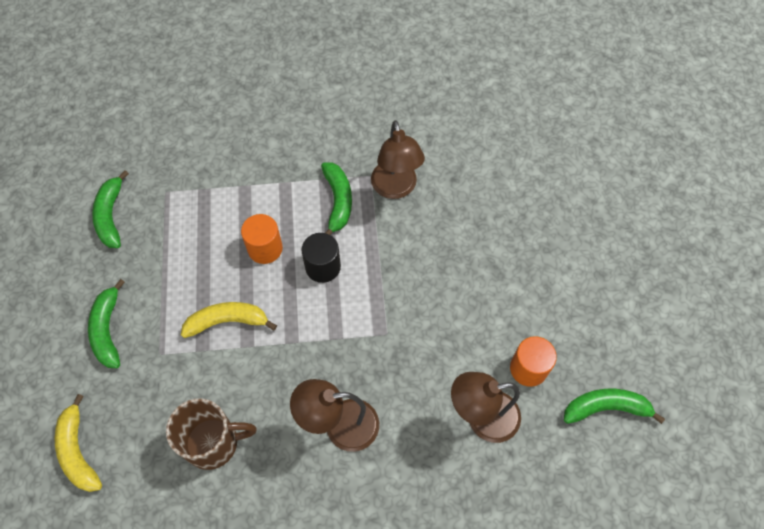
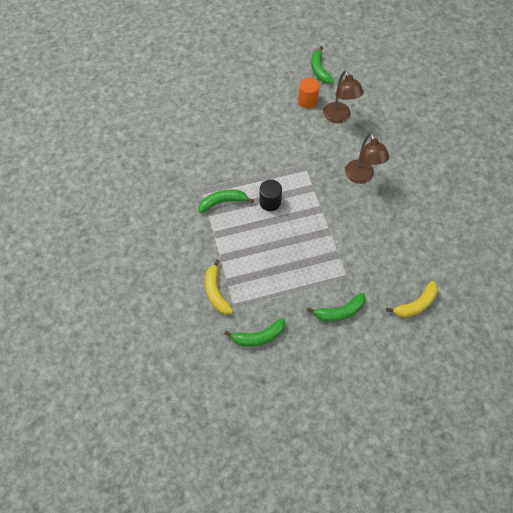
camera: 100 degrees left, 0 degrees up
(213, 443) = (389, 235): brown mug -> none
(227, 321) = (317, 245): yellow banana -> yellow banana (216, 292)
(265, 248) = (264, 235): orange cylinder -> none
(395, 188) = (208, 173): brown lamp -> none

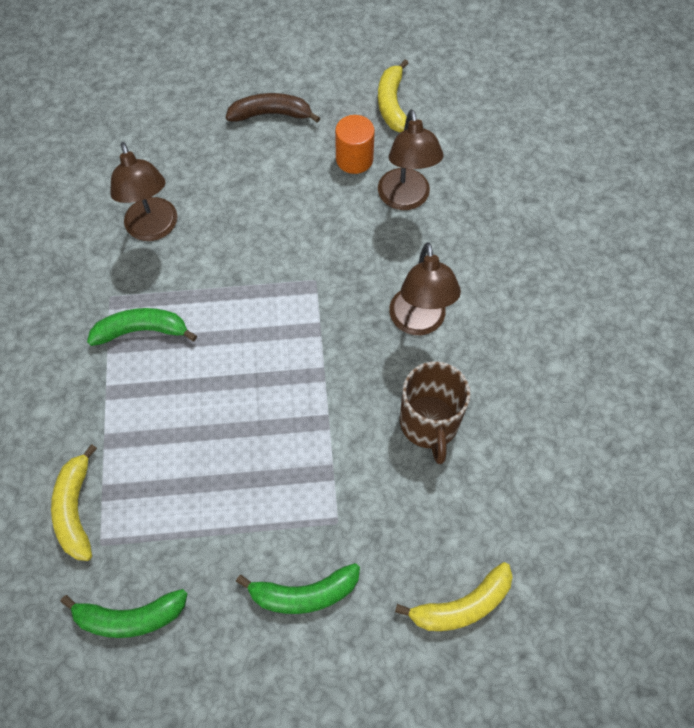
camera: 10 degrees right, 0 degrees up
(214, 151) = (154, 229): none -> brown lamp
(258, 84) = (271, 114): none -> brown banana
(270, 202) = (230, 344): black cylinder -> none
(319, 70) = (392, 104): green banana -> yellow banana
(379, 224) = (429, 424): none -> brown mug

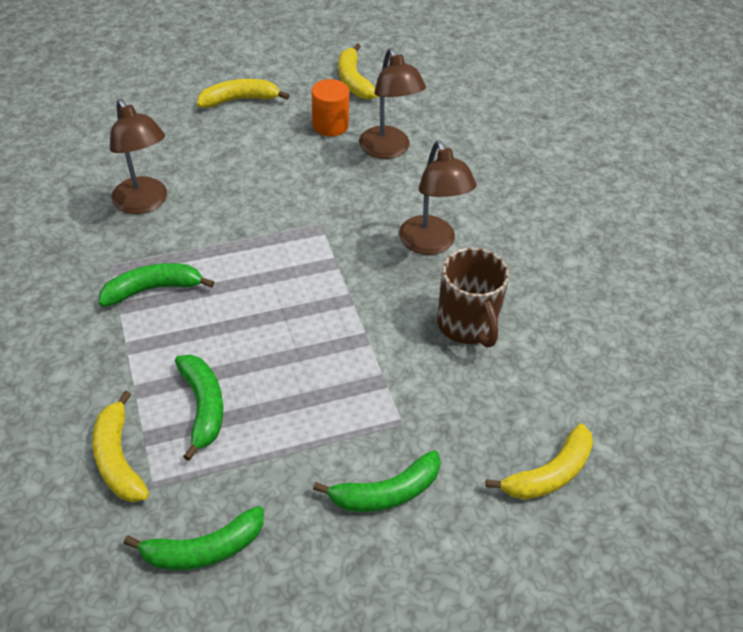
camera: 15 degrees left, 15 degrees down
(160, 469) = (203, 407): none -> green banana
(271, 114) = (239, 100): brown banana -> yellow banana

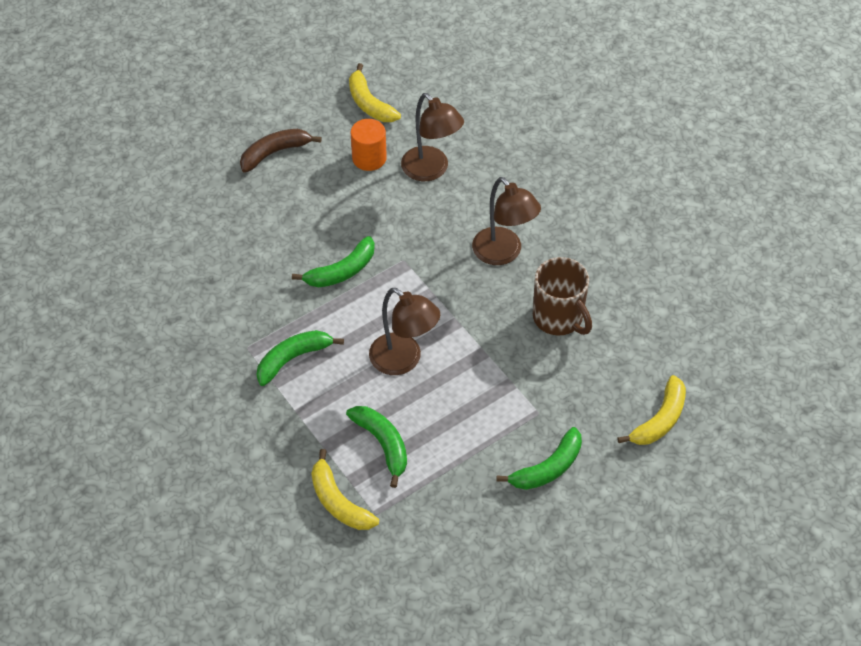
camera: 15 degrees left, 5 degrees up
(144, 203) = (244, 282): brown lamp -> brown lamp (404, 360)
(204, 549) = (434, 546): green banana -> green banana (341, 271)
(239, 100) = (274, 153): yellow banana -> brown banana

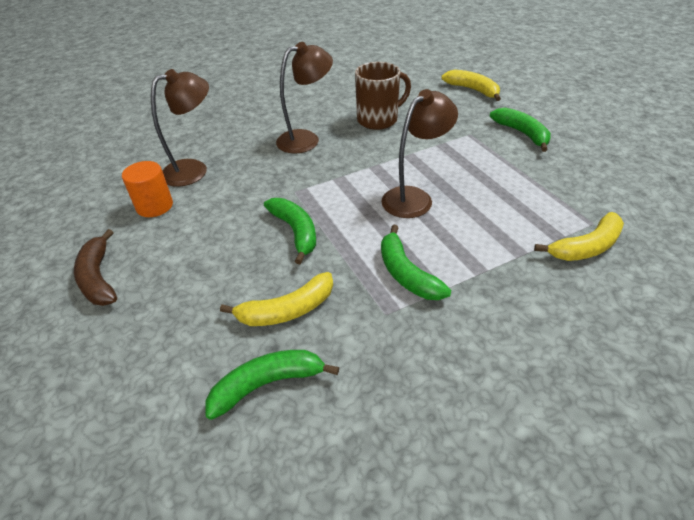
camera: 80 degrees left, 10 degrees down
(369, 103) = (81, 202): yellow banana -> yellow banana (287, 310)
(382, 444) = (512, 215): green banana -> green banana (267, 384)

